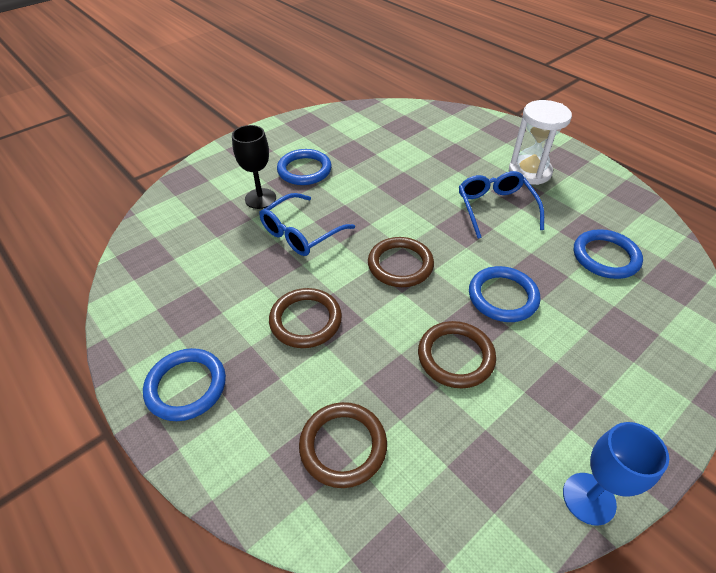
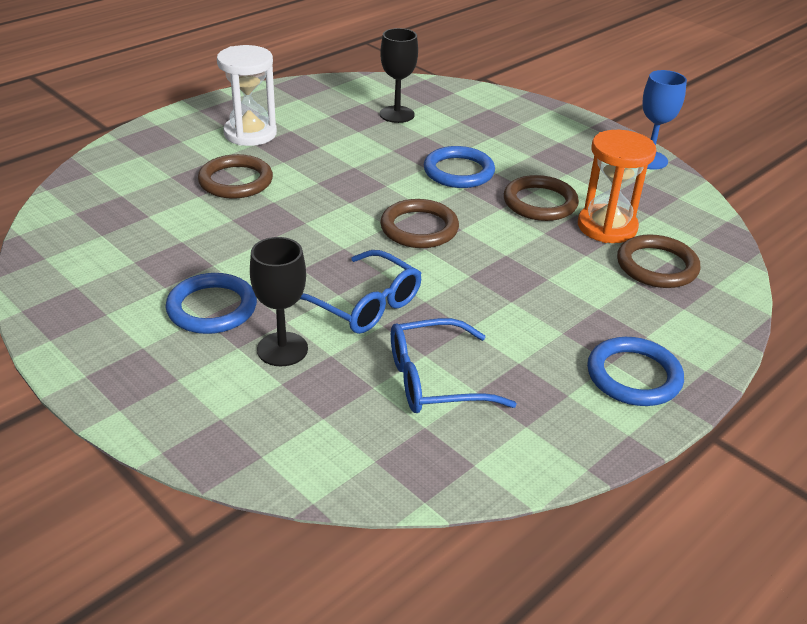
camera: 95 degrees left, 10 degrees down
(305, 320) = (517, 293): brown ring -> brown ring (235, 181)
(415, 411) = (607, 227): none -> orange hourglass
(495, 208) = (318, 161): blue glasses -> blue glasses (434, 380)
(605, 257) = (397, 114): blue ring -> black goblet

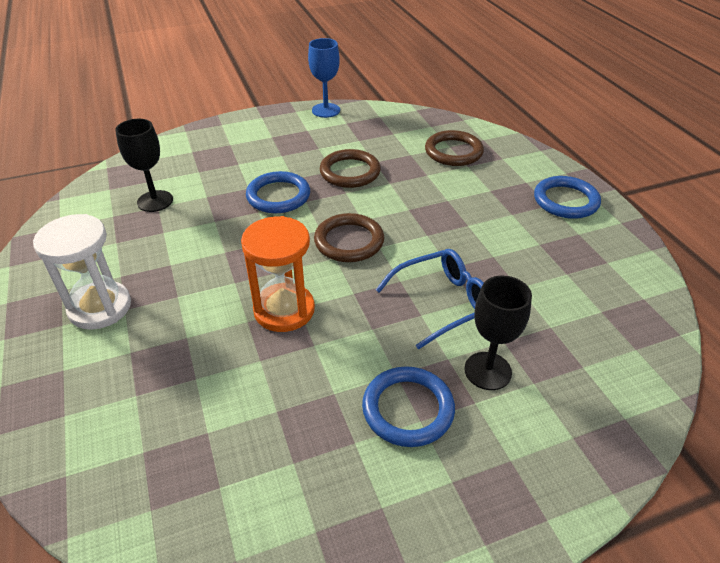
camera: 65 degrees left, 5 degrees up
(235, 181) = (188, 341): brown ring -> none
(434, 380) = (550, 291): blue glasses -> none
(607, 227) = (398, 155): orange hourglass -> orange hourglass (284, 310)

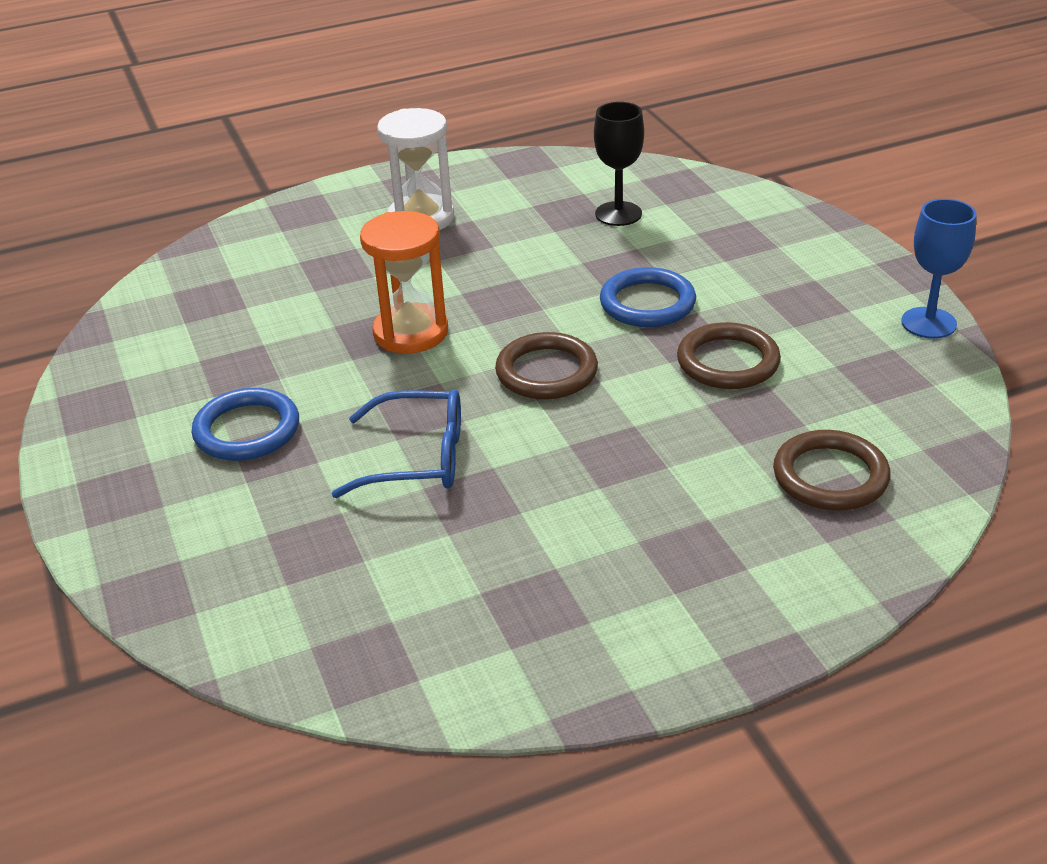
camera: 90 degrees right, 5 degrees down
(443, 302) = (418, 458): blue glasses -> blue glasses turned 60 degrees counterclockwise
(487, 371) = (292, 494): black goblet -> none
(565, 201) = (691, 617): blue ring -> none

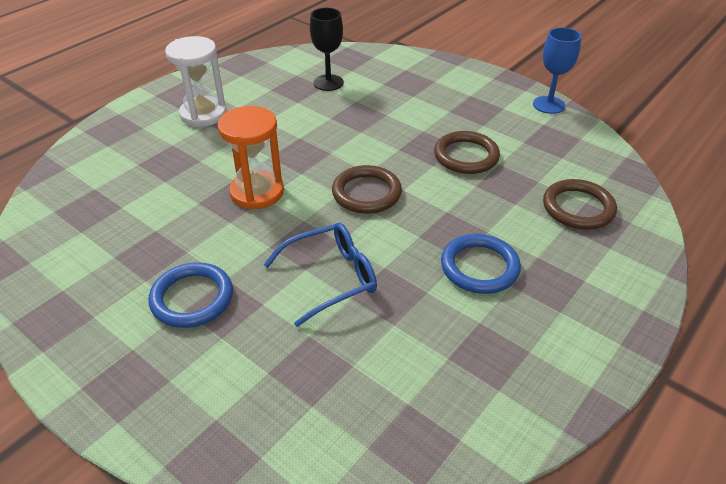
camera: 30 degrees left, 5 degrees up
(647, 303) = (391, 133): blue ring -> blue ring (479, 267)

